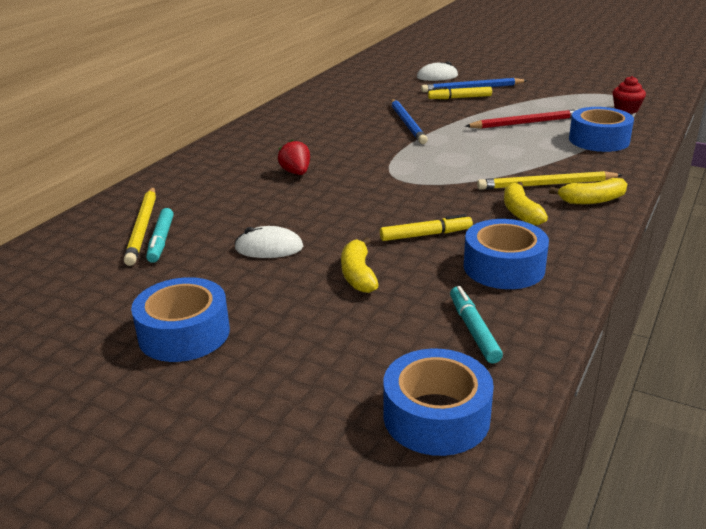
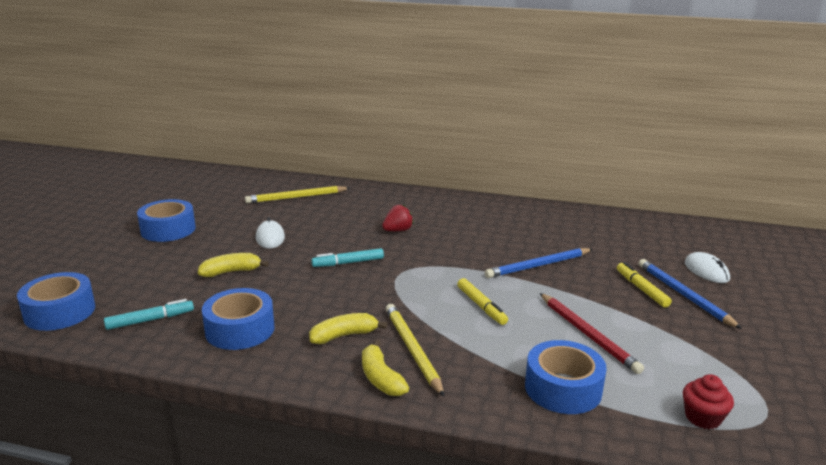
camera: 75 degrees right, 5 degrees down
(161, 241) = (279, 205): turquoise marker -> turquoise marker (348, 263)
(426, 235) = (294, 292): yellow marker -> yellow marker (481, 306)

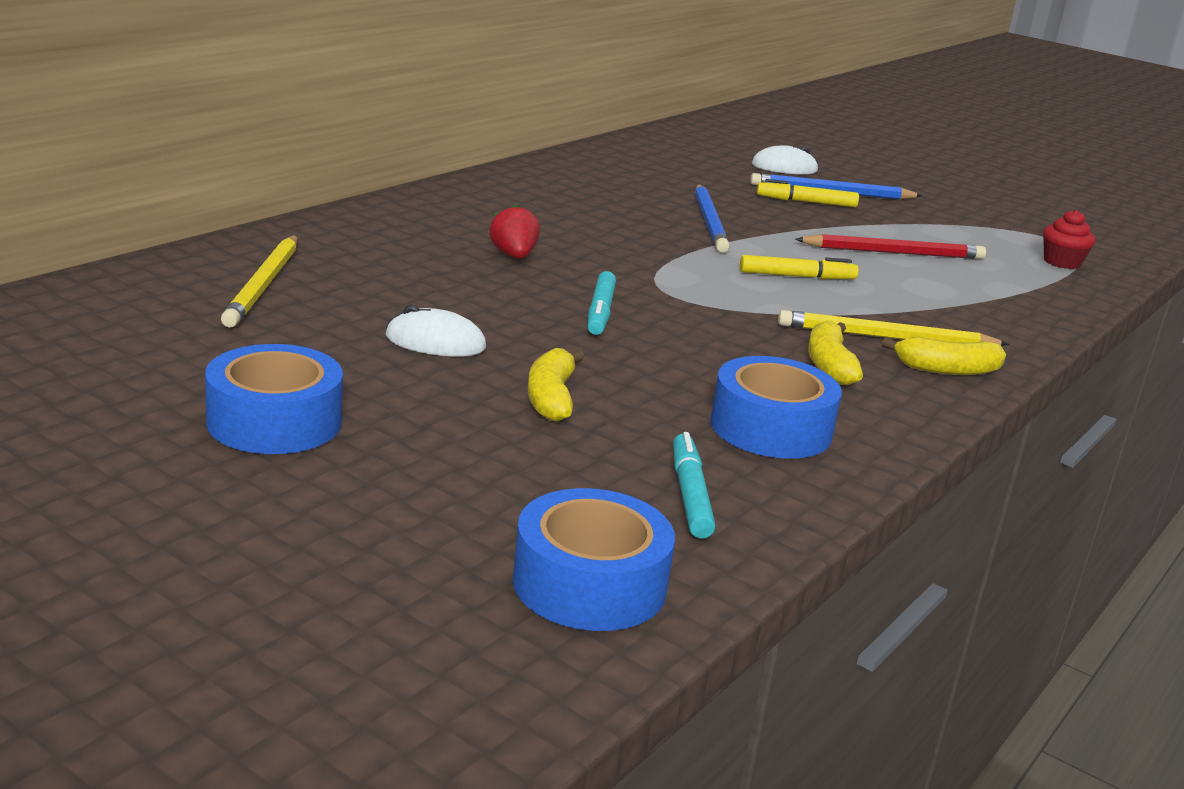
camera: 70 degrees left, 0 degrees up
(563, 388) = (997, 294): blue tape -> none

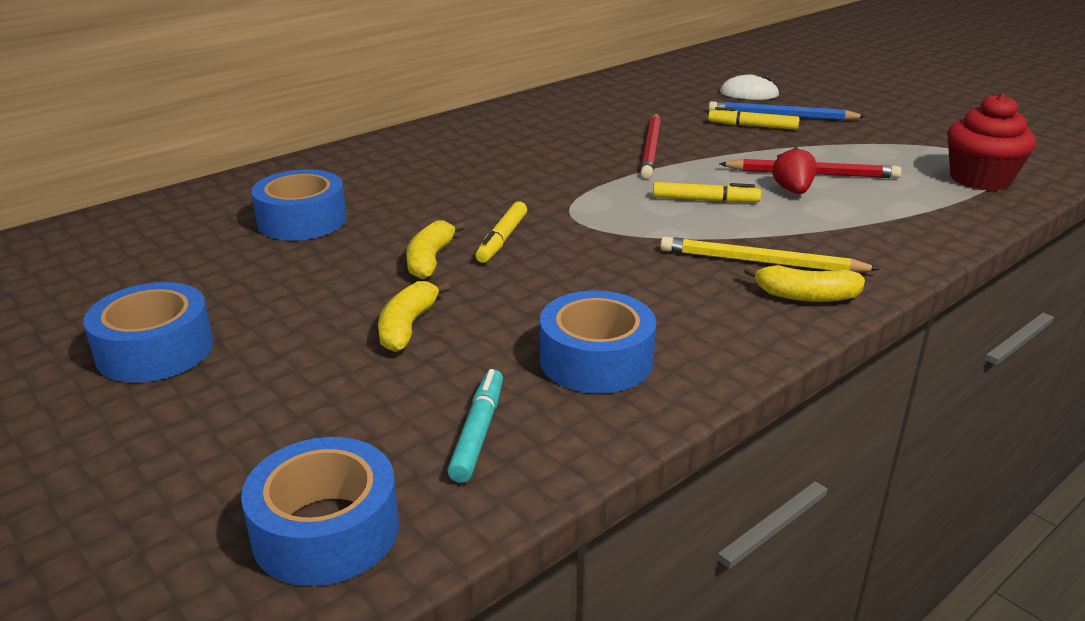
camera: 15 degrees right, 5 degrees up
(264, 285) = (231, 218): yellow pencil -> none
(353, 288) = (302, 220): none -> blue tape
(435, 342) = (339, 271): white mouse -> none
(514, 256) = (457, 186): red strawberry -> red strawberry (793, 190)
(600, 312) = (502, 239): turquoise marker -> yellow marker
(710, 222) = (651, 148): blue pencil -> red pencil
(829, 365) = (689, 292): yellow banana -> yellow banana (430, 260)
(1062, 262) = (980, 179): red cupcake -> red cupcake, size x1.71

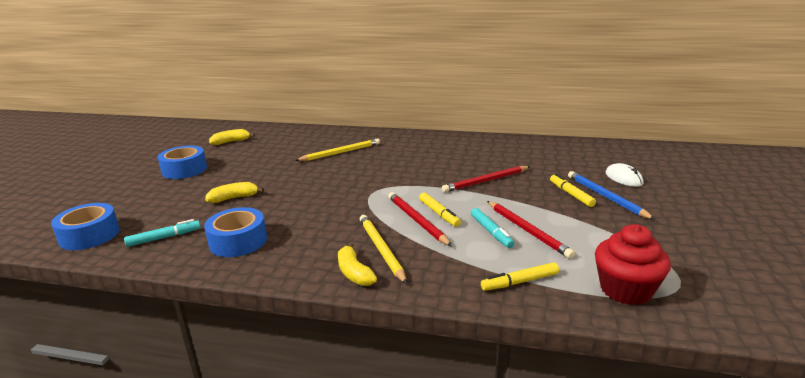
camera: 55 degrees right, 5 degrees down
(302, 220) = (302, 150): blue tape -> none
(376, 196) = (340, 152): none -> yellow pencil
(430, 260) = (294, 182): yellow banana -> yellow banana (231, 142)
(502, 239) = (330, 187): yellow marker -> yellow marker (520, 282)
(707, 218) = (417, 221): none -> red pencil
(793, 190) = (491, 232): red strawberry -> turquoise marker

